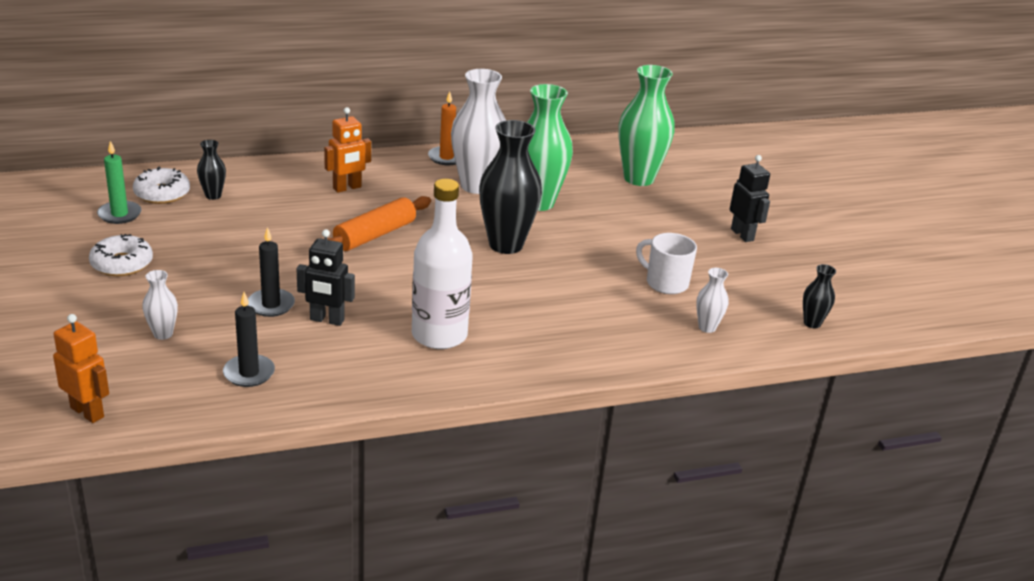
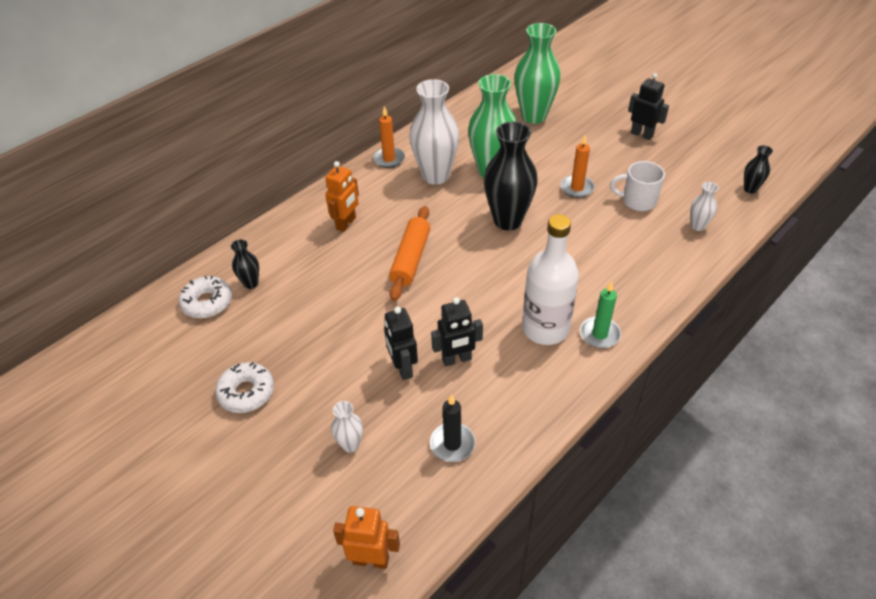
camera: 25 degrees left, 15 degrees up
(119, 214) = (193, 342): green candle -> green candle (599, 334)
(271, 305) = (403, 368): black candle -> black robot
(611, 248) = (577, 188): none -> orange candle

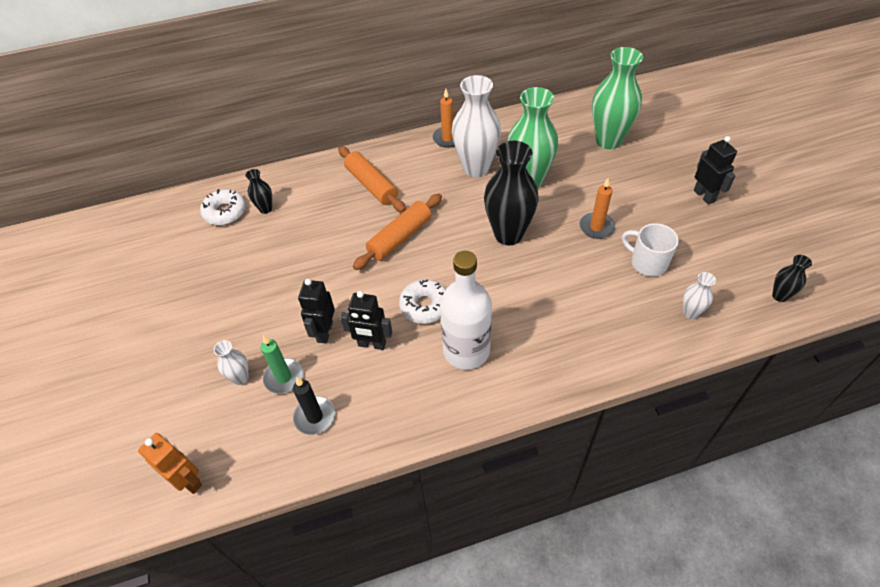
camera: 30 degrees right, 5 degrees up
(246, 392) = (200, 298): white donut -> white donut (425, 306)
(346, 223) = (371, 185): orange robot -> orange rolling pin
(599, 334) = (511, 378): green candle -> green candle (284, 377)

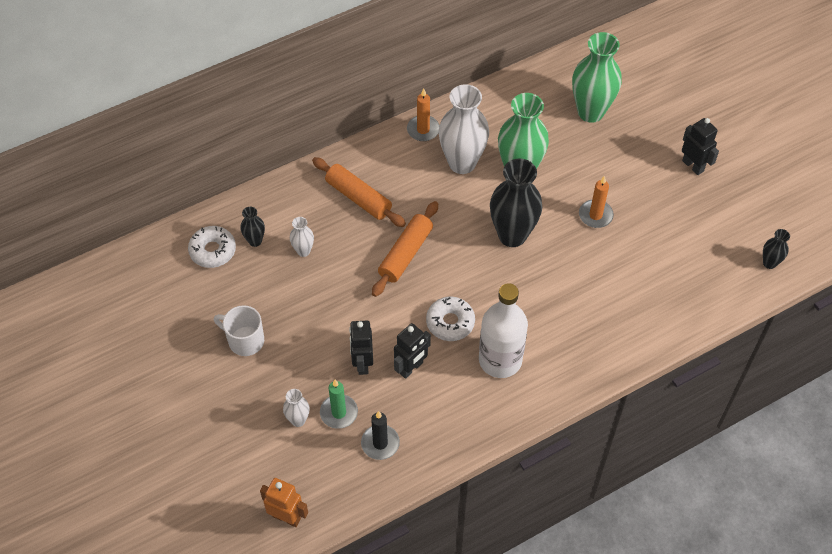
camera: 15 degrees left, 5 degrees up
(372, 344) = (411, 368): black robot -> black robot turned 45 degrees counterclockwise
(647, 263) = (649, 246): white mug -> white mug (245, 340)
(690, 313) = (693, 291): white vase -> white vase (303, 251)

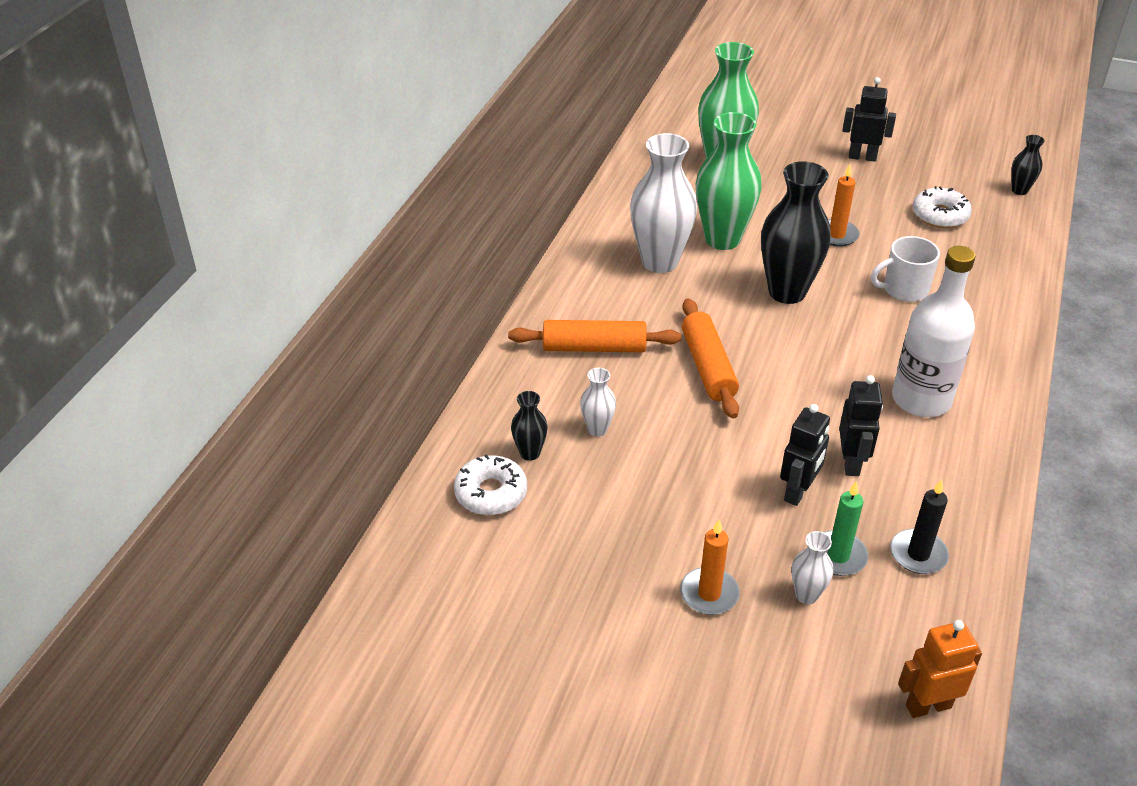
camera: 40 degrees left, 15 degrees down
(245, 340) = (643, 557): white mug -> white mug (904, 289)
(362, 363) = (798, 492): black robot -> black robot turned 105 degrees counterclockwise
(423, 130) = (585, 256): orange candle -> orange candle (709, 594)
(450, 322) = (832, 398): white donut -> white donut (940, 215)

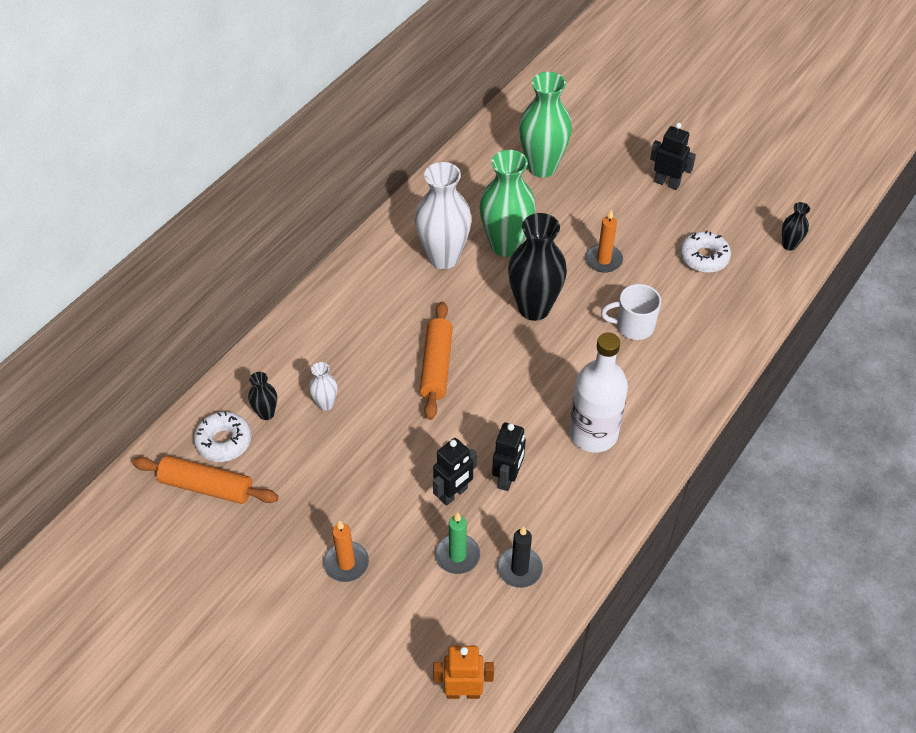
camera: 15 degrees right, 10 degrees up
(594, 347) = (355, 329): orange rolling pin -> orange rolling pin (207, 486)
(806, 595) = (418, 582): white vase -> none

